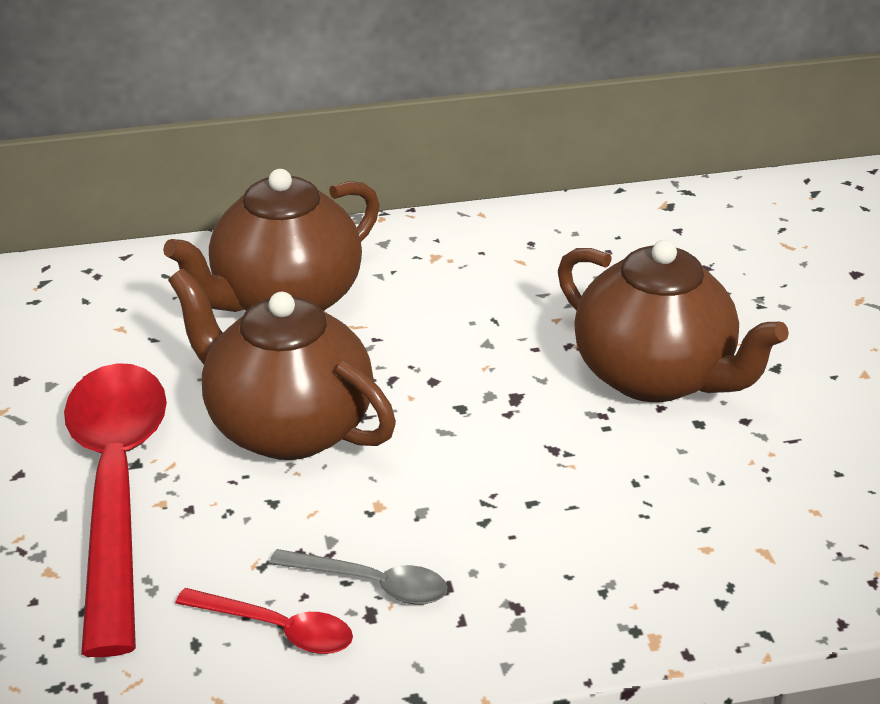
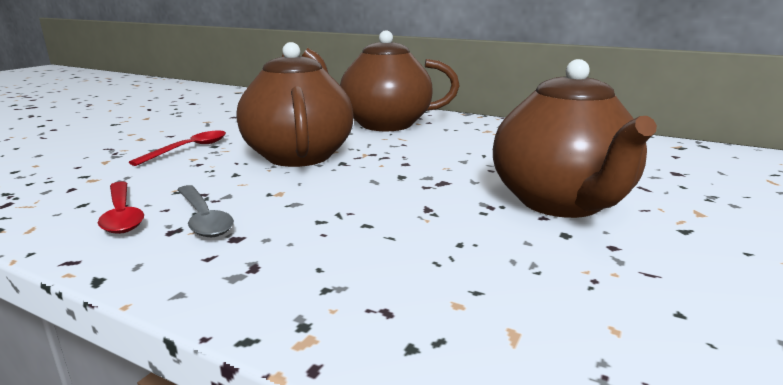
camera: 40 degrees right, 15 degrees down
(117, 489) = (189, 149): red spoon -> red spoon, size x0.44

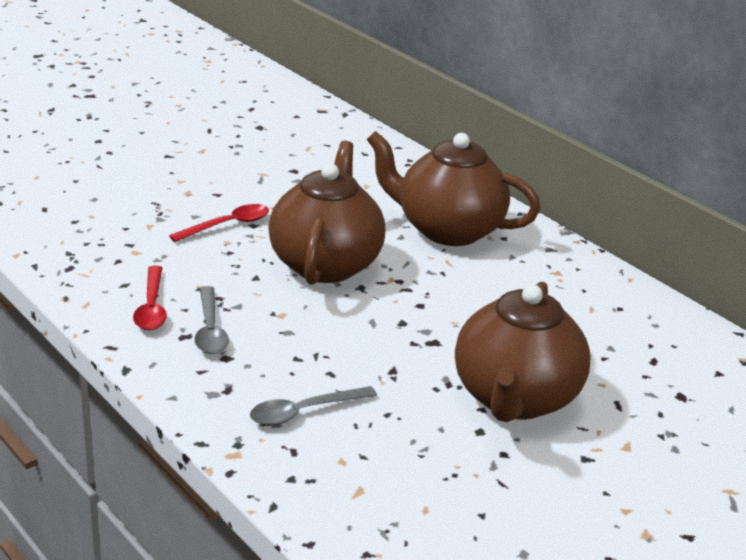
camera: 20 degrees right, 10 degrees up
(366, 265) = (304, 412): none -> grey spoon

